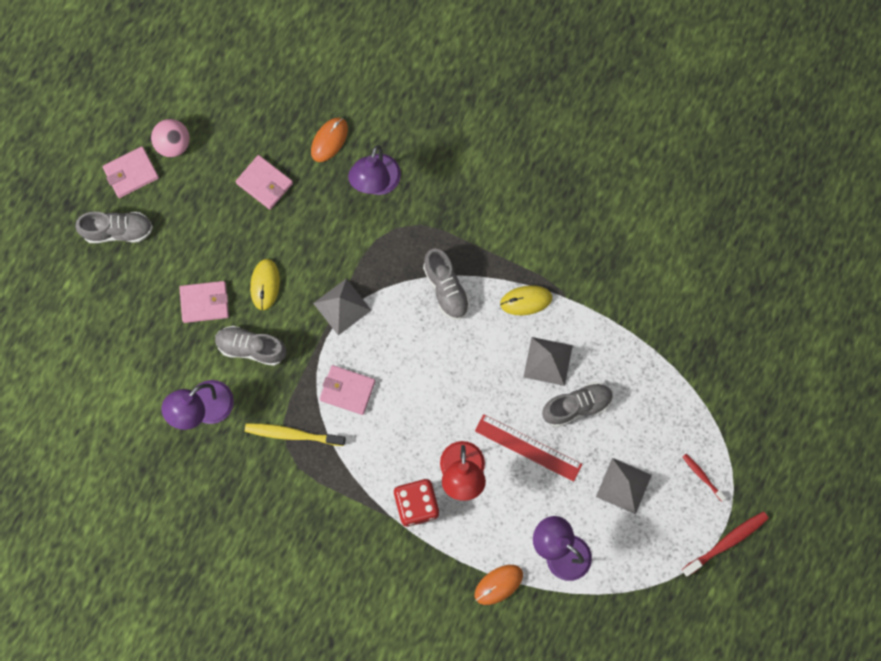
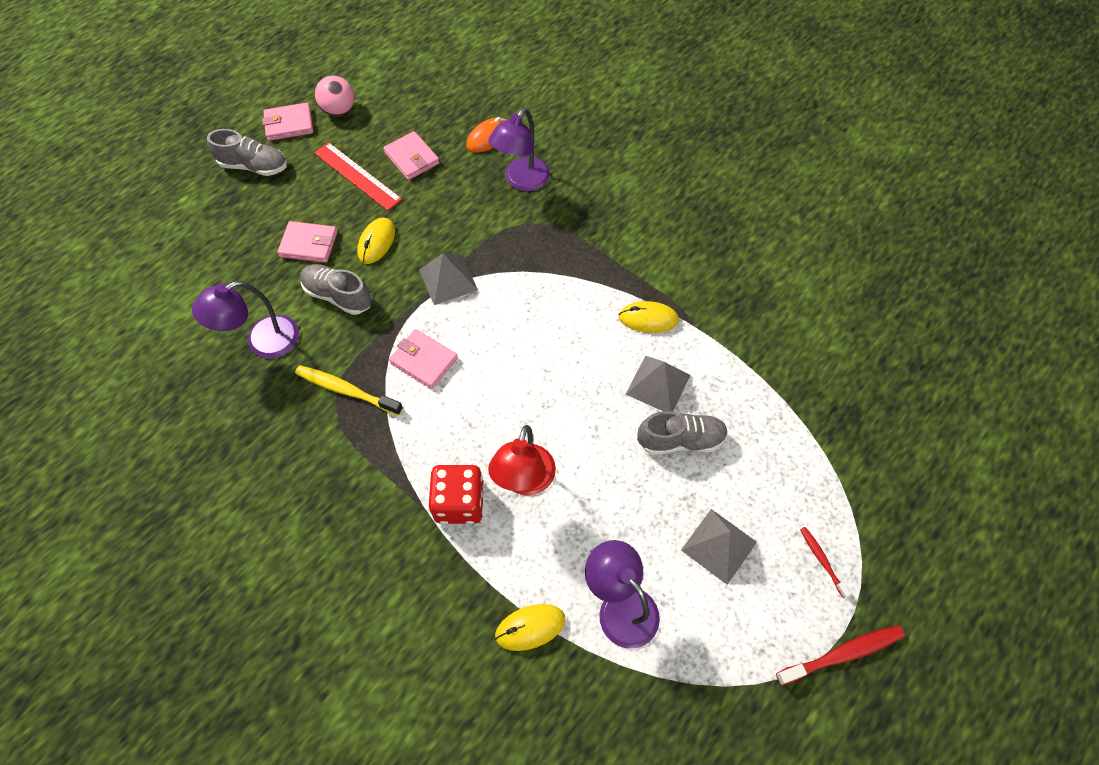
camera: 15 degrees right, 15 degrees down
(446, 288) = (564, 287): grey shoe -> none
(498, 584) = (530, 627): orange mouse -> yellow mouse
(528, 447) = (611, 471): red ruler -> red ruler (357, 176)

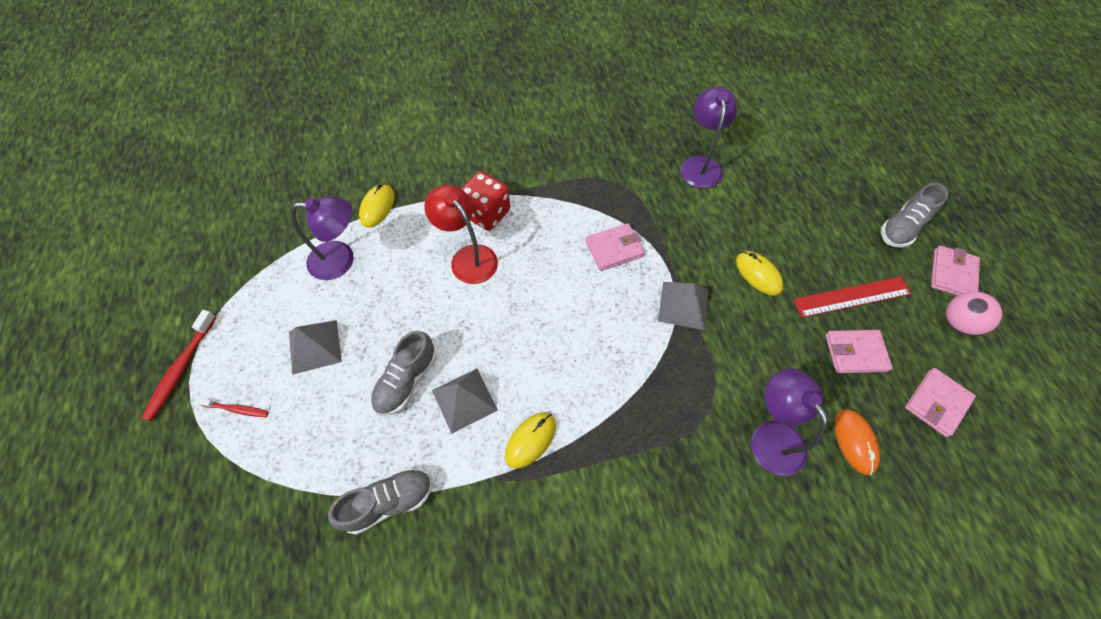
camera: 125 degrees right, 0 degrees up
(309, 244) = (783, 228): pink wallet -> pink wallet (937, 403)
(338, 296) = (715, 224): grey shoe -> grey shoe (389, 502)
(346, 390) = (623, 193): yellow toothbrush -> none

